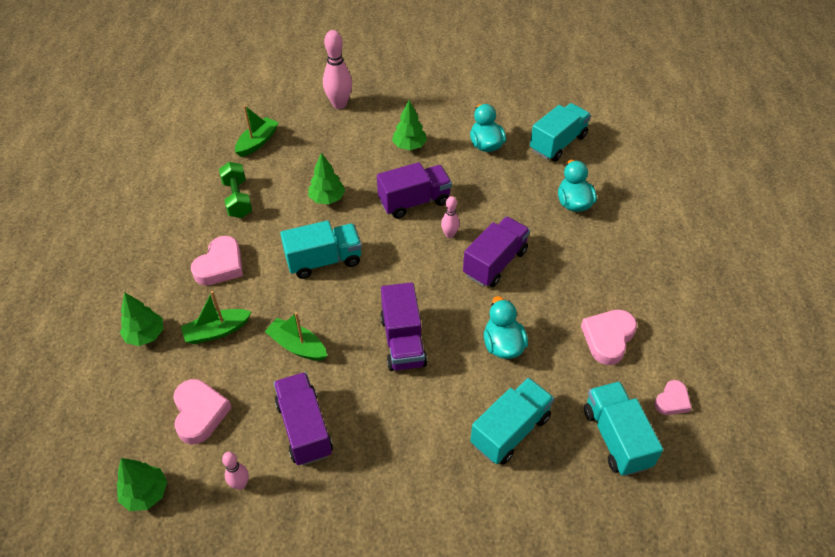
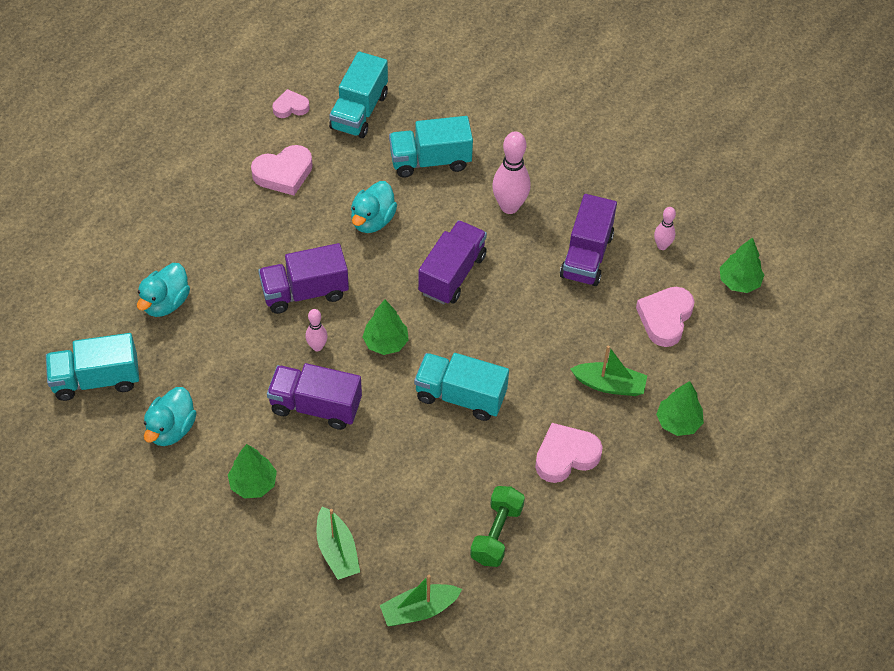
camera: 145 degrees left, 5 degrees up
(297, 346) = (546, 326): green boat -> green boat (337, 550)
(327, 198) = (401, 470): green tree -> green tree (385, 342)
(339, 104) = (275, 609): pink bowling pin -> pink bowling pin (509, 206)

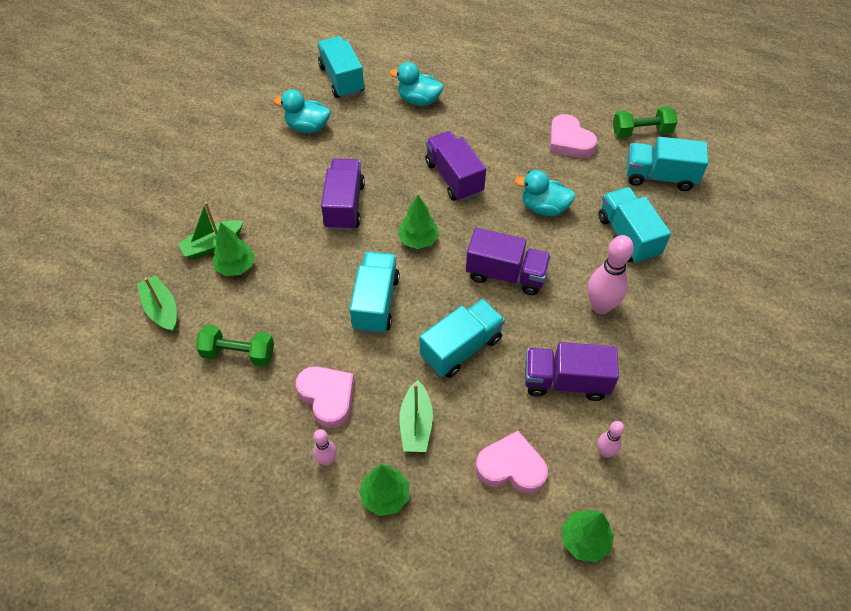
camera: 80 degrees right, 0 degrees up
(253, 484) = (267, 182): green tree -> green tree (236, 266)
(290, 107) = (641, 132): pink heart -> green dumbbell
(317, 347) = (402, 196): pink bowling pin -> pink bowling pin (327, 460)
(532, 331) = (461, 348): none -> turquoise truck

